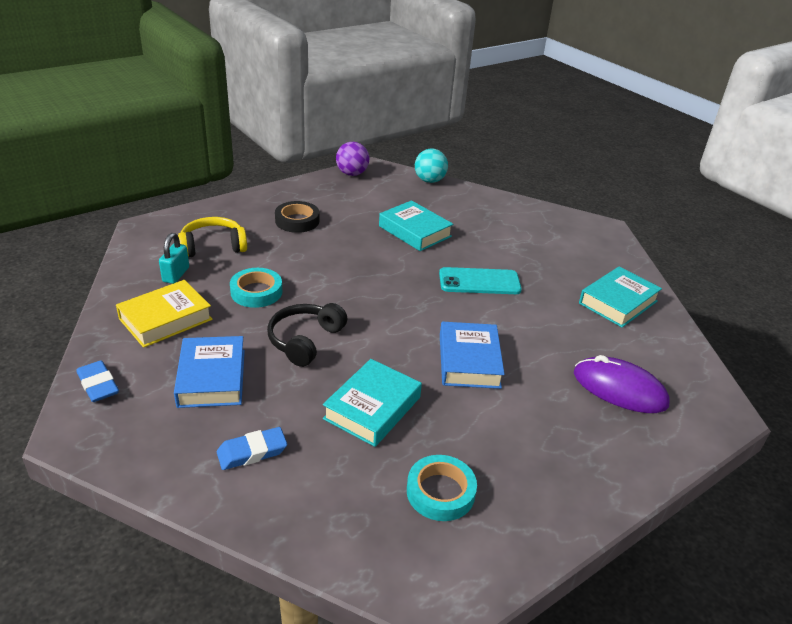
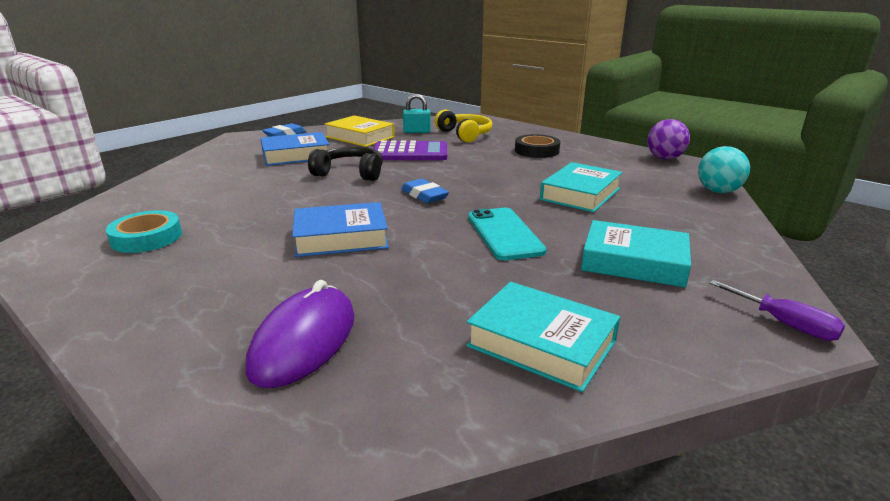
camera: 80 degrees right, 10 degrees down
(252, 452) = (214, 174): blue eraser -> blue eraser (424, 195)
(256, 292) = (410, 152): turquoise tape -> purple calculator
(372, 408) = (262, 203): turquoise book -> turquoise book (634, 262)
(598, 229) = (785, 324): none -> purple screwdriver

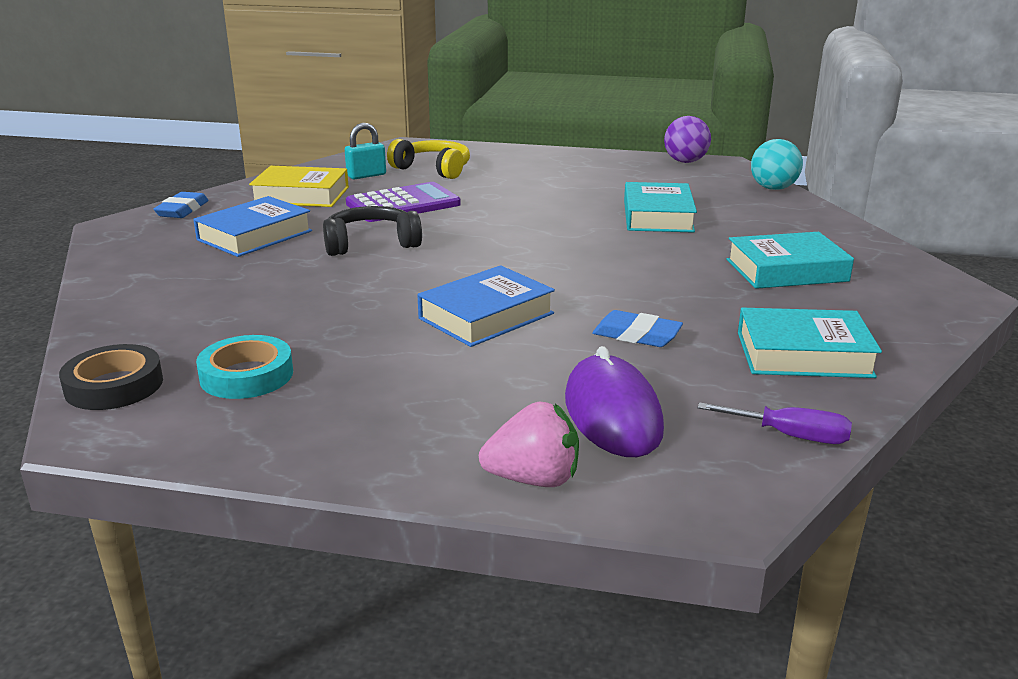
camera: 30 degrees left, 0 degrees up
(165, 375) = (533, 479): none -> pink strawberry
(424, 195) = (502, 251): blue eraser -> blue eraser (636, 335)
(504, 234) = (644, 272): turquoise phone -> none
(536, 151) = (546, 175): black tape -> black tape (114, 385)
(785, 324) = (944, 290): purple screwdriver -> purple screwdriver (790, 436)

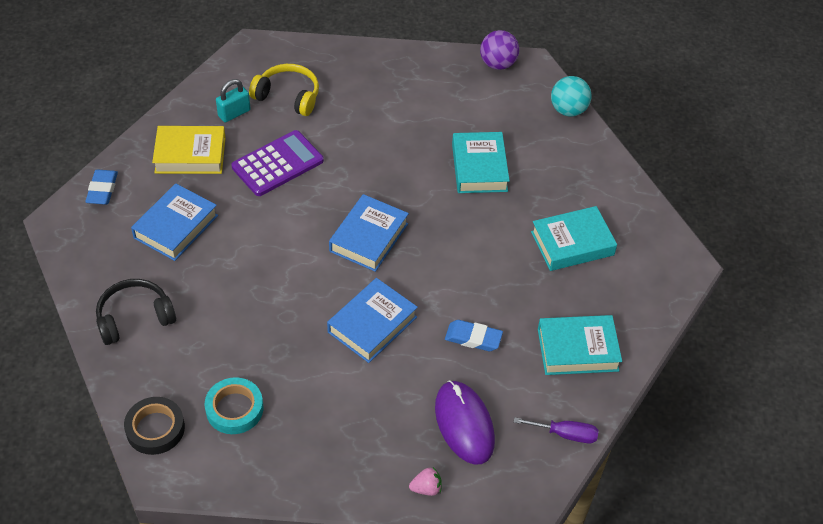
camera: 10 degrees left, 25 degrees up
(371, 244) = (269, 231): black headphones -> black headphones (134, 317)
(501, 253) = (369, 237): none -> blue book
(533, 479) = (426, 488): pink strawberry -> pink strawberry, size x0.60

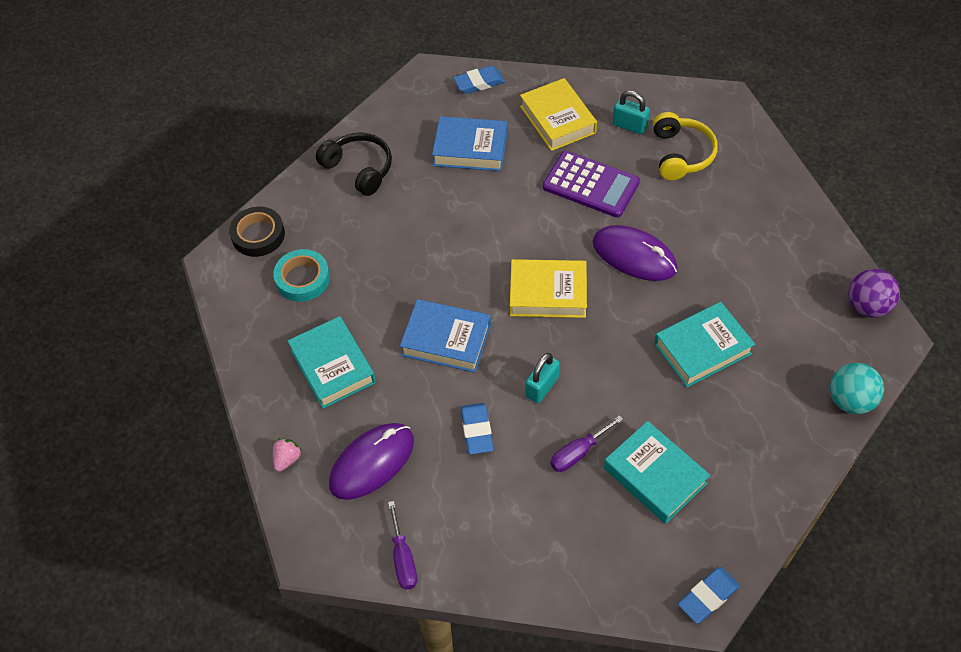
camera: 70 degrees right, 5 degrees up
(368, 168) = (634, 256): none -> purple mouse
(369, 237) = (548, 293): blue book -> yellow book
(426, 488) = (287, 459): pink strawberry -> pink strawberry turned 120 degrees counterclockwise
(456, 279) = (542, 387): none -> turquoise padlock
(528, 281) = (578, 452): none -> purple screwdriver
(577, 349) = (515, 532): turquoise book -> turquoise book (333, 366)
(681, 256) = (708, 596): none -> blue eraser

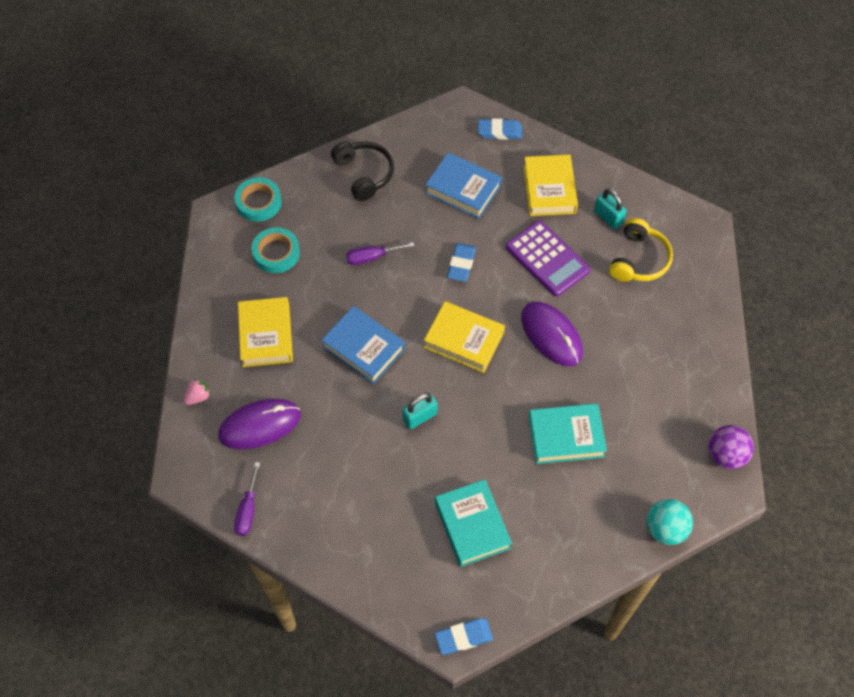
camera: 20 degrees right, 5 degrees up
(258, 235) = (258, 202): black tape -> turquoise tape
(333, 366) = (266, 335): turquoise book -> yellow book
(476, 430) = (351, 432): blue eraser -> blue eraser (461, 264)
(578, 452) = (421, 482): purple screwdriver -> purple screwdriver (371, 257)

